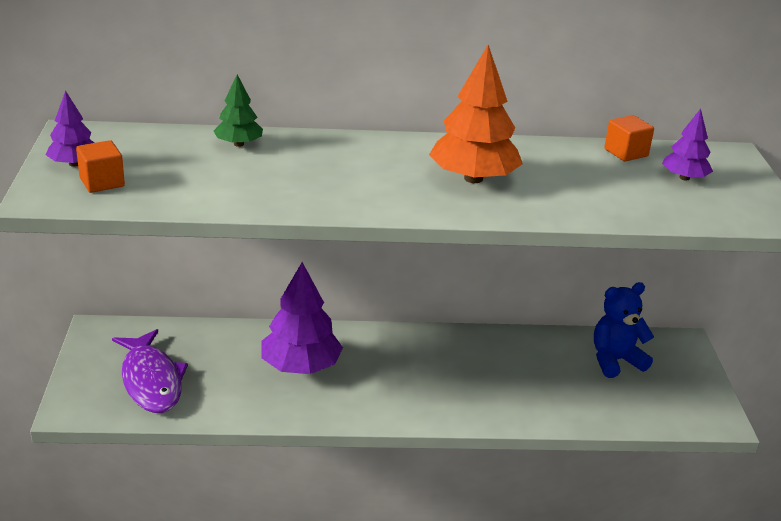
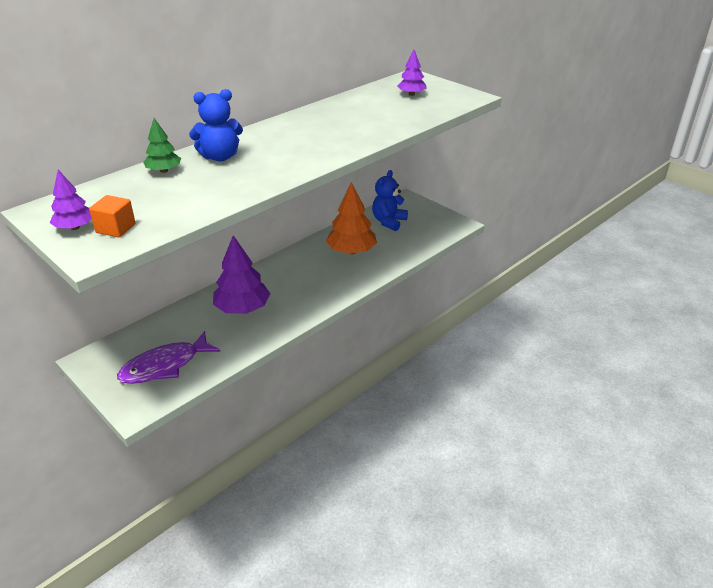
camera: 40 degrees left, 5 degrees up
(151, 381) = (165, 366): purple fish -> purple fish turned 120 degrees clockwise
(316, 154) = (220, 157): none -> blue teddy bear
(473, 178) = (322, 134): orange tree -> orange tree (351, 251)
(626, 153) = (369, 93): orange cube -> none

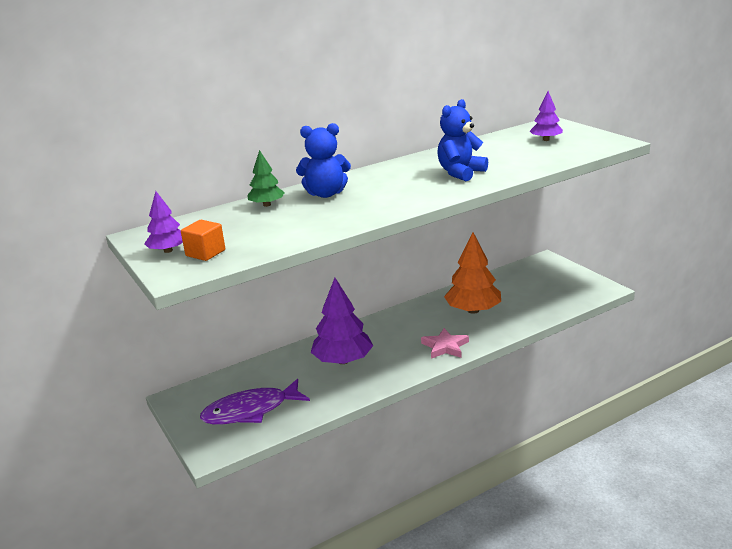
camera: 15 degrees right, 10 degrees down
(333, 288) = (445, 346): none -> pink star
(388, 222) = (521, 282): blue teddy bear -> blue teddy bear (460, 173)

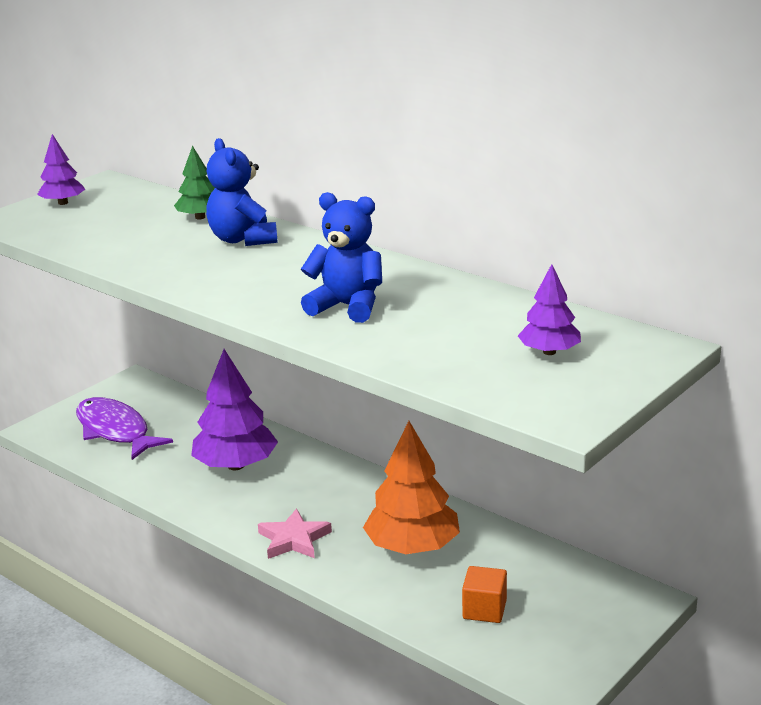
camera: 70 degrees right, 0 degrees up
(205, 253) = (55, 220): orange cube -> orange cube (484, 610)

